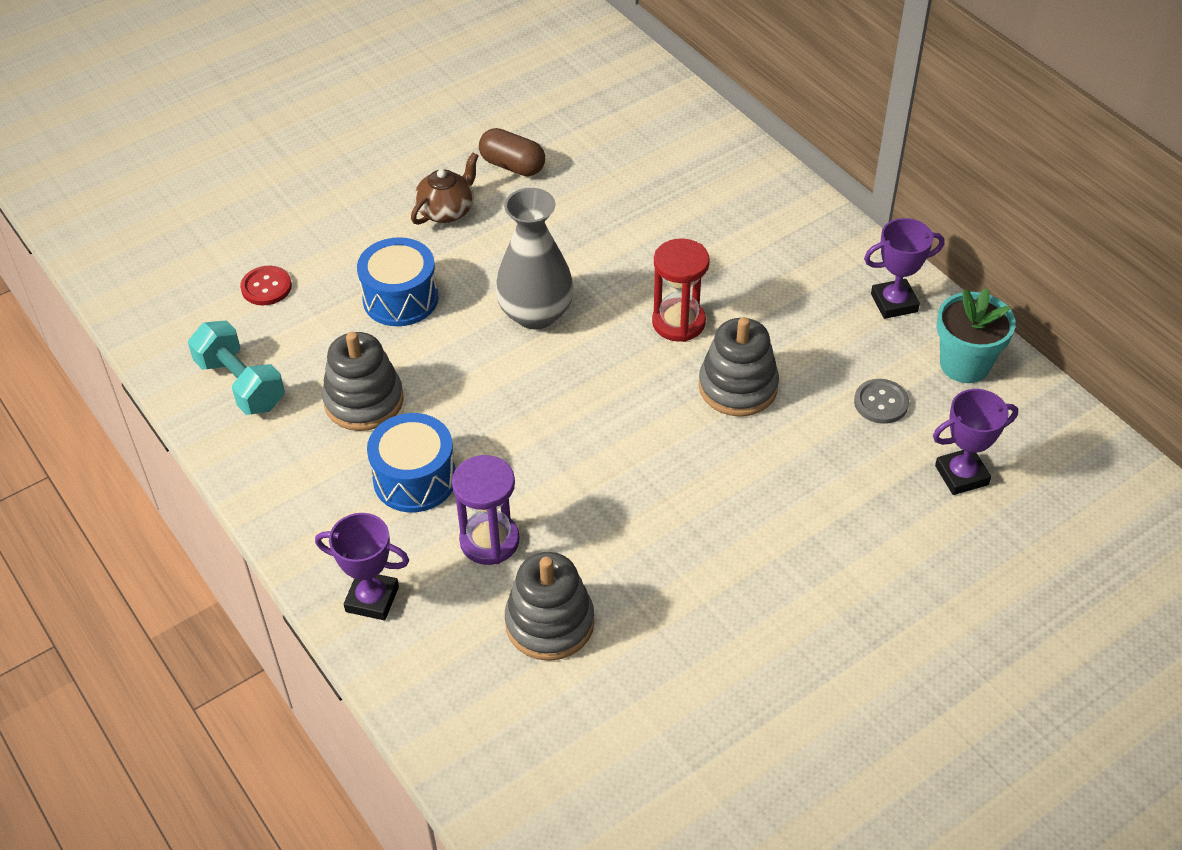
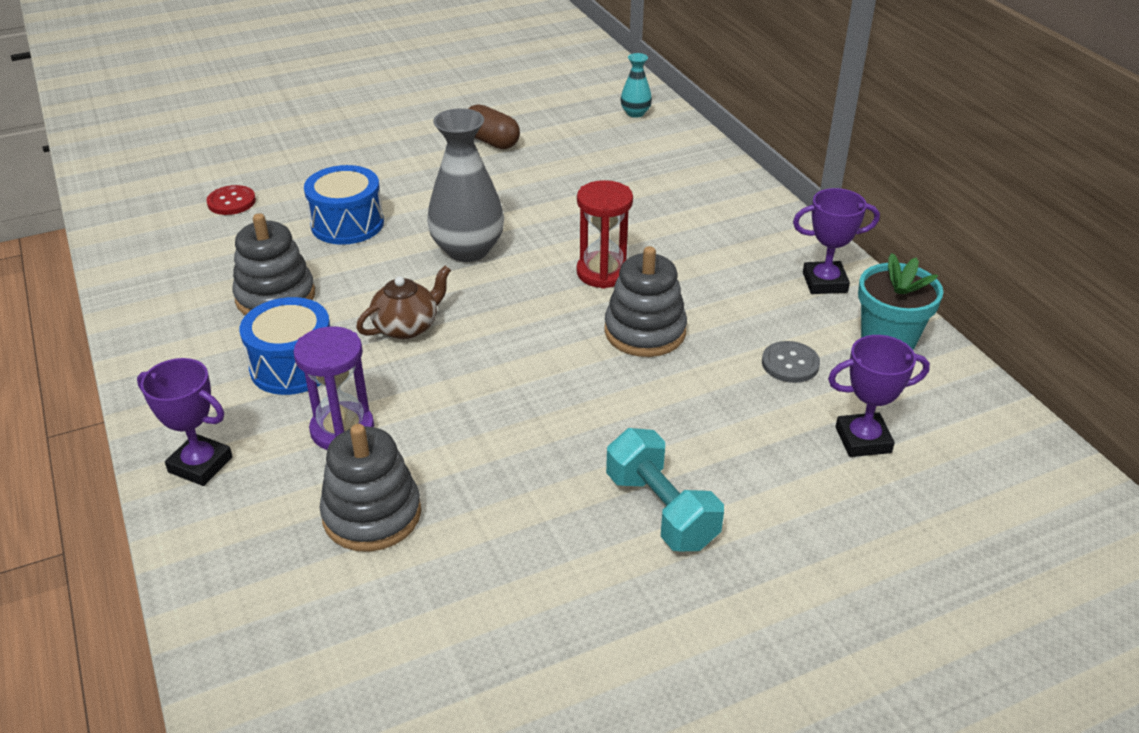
camera: 10 degrees right, 10 degrees down
(241, 384) = (170, 270): turquoise dumbbell -> turquoise dumbbell (661, 510)
(447, 210) = (418, 166): brown teapot -> brown teapot (407, 326)
(653, 105) = (635, 113): none -> turquoise vase

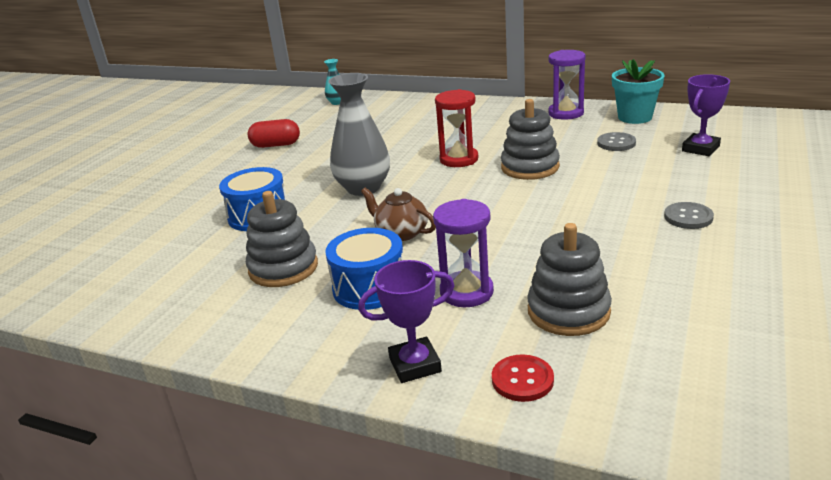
camera: 40 degrees left, 10 degrees down
(231, 202) = (144, 248): red button -> red button (522, 380)
(407, 326) = (401, 233): brown teapot -> brown teapot turned 60 degrees counterclockwise
(491, 141) = (276, 145): brown capsule -> red capsule
(661, 510) = (688, 217): turquoise dumbbell -> grey button
(824, 282) = (566, 113): purple trophy -> purple hourglass

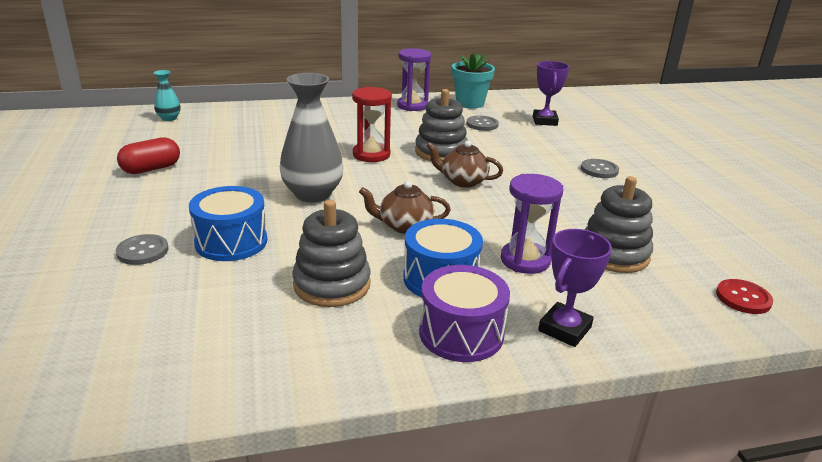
camera: 40 degrees left, 0 degrees up
(198, 209) = (142, 251): none -> grey button
(325, 338) = (461, 333): none -> purple drum
(512, 201) = (462, 181): none -> brown teapot
(522, 380) = (651, 312): red button -> red button (743, 298)

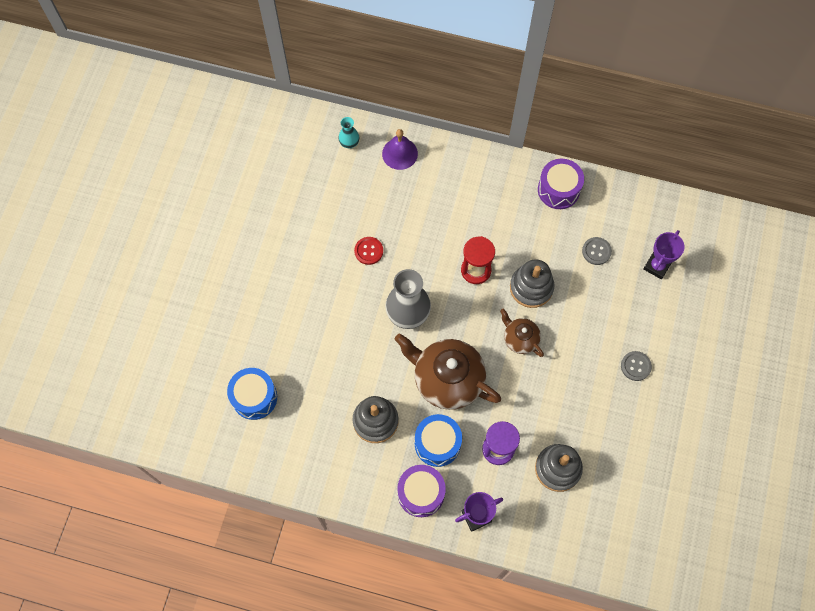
camera: 30 degrees right, 40 degrees up
(142, 251) = (286, 340): grey button -> none
(151, 169) = (315, 231): red capsule -> none
(231, 242) = (337, 351): blue drum -> blue drum (254, 397)
(232, 115) = (400, 153): none -> purple bell
(404, 226) = (447, 379): brown teapot -> brown teapot, size x1.91
(412, 106) = (558, 190): purple hourglass -> purple drum
(470, 103) = (614, 204): turquoise flower pot -> none
(743, 298) = (599, 542): red button -> red button (368, 251)

